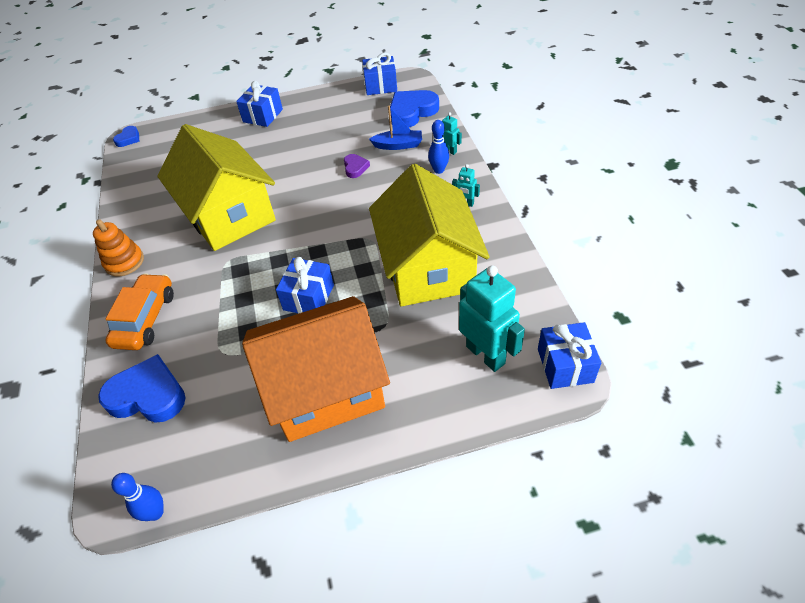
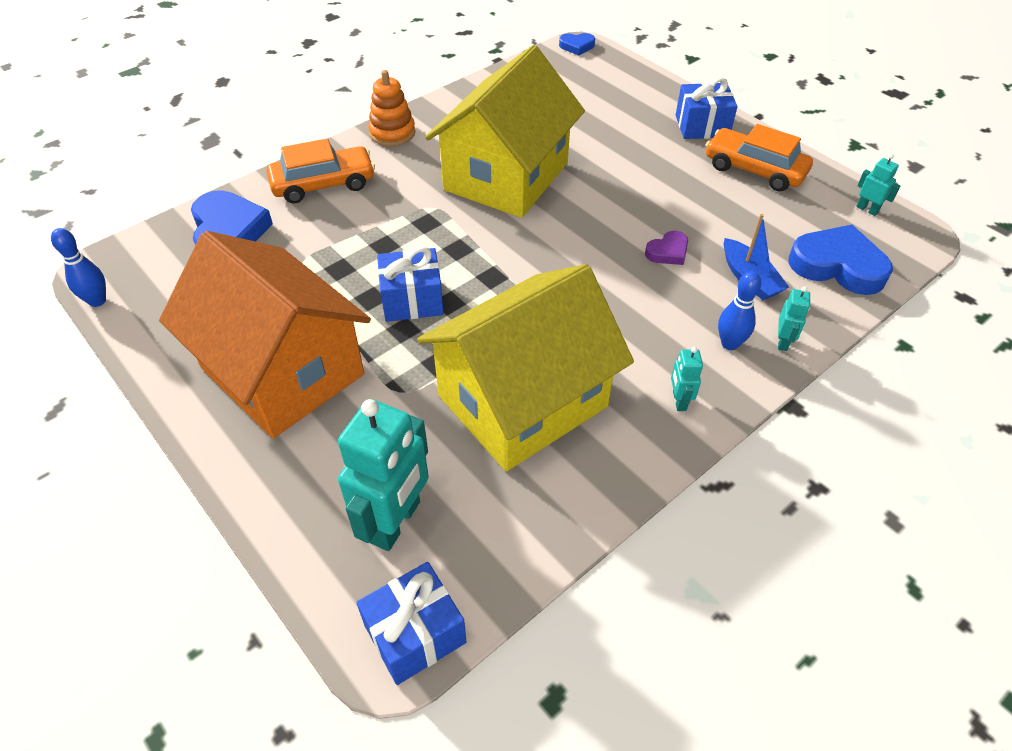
camera: 60 degrees right, 0 degrees up
(318, 111) = (754, 169): none -> orange car
(380, 86) = (867, 209): blue gift -> turquoise robot

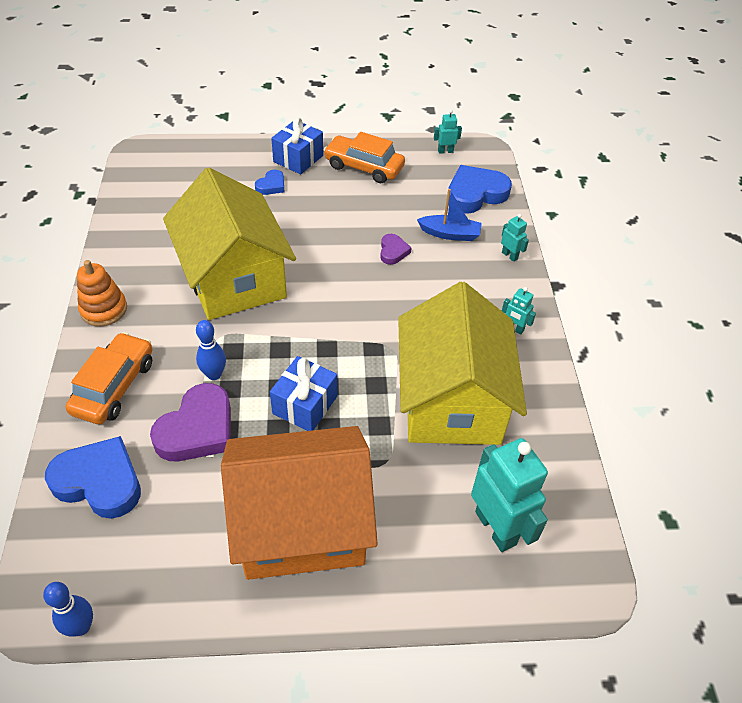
camera: 55 degrees left, 0 degrees up
(324, 252) = (197, 429): none -> purple heart
(415, 634) = (586, 565): blue gift -> none
(577, 46) = (137, 153): blue heart -> blue heart (271, 185)
(729, 344) = (491, 278): blue bowling pin -> blue bowling pin (214, 374)
(754, 169) = (364, 167): orange car -> orange car turned 45 degrees clockwise

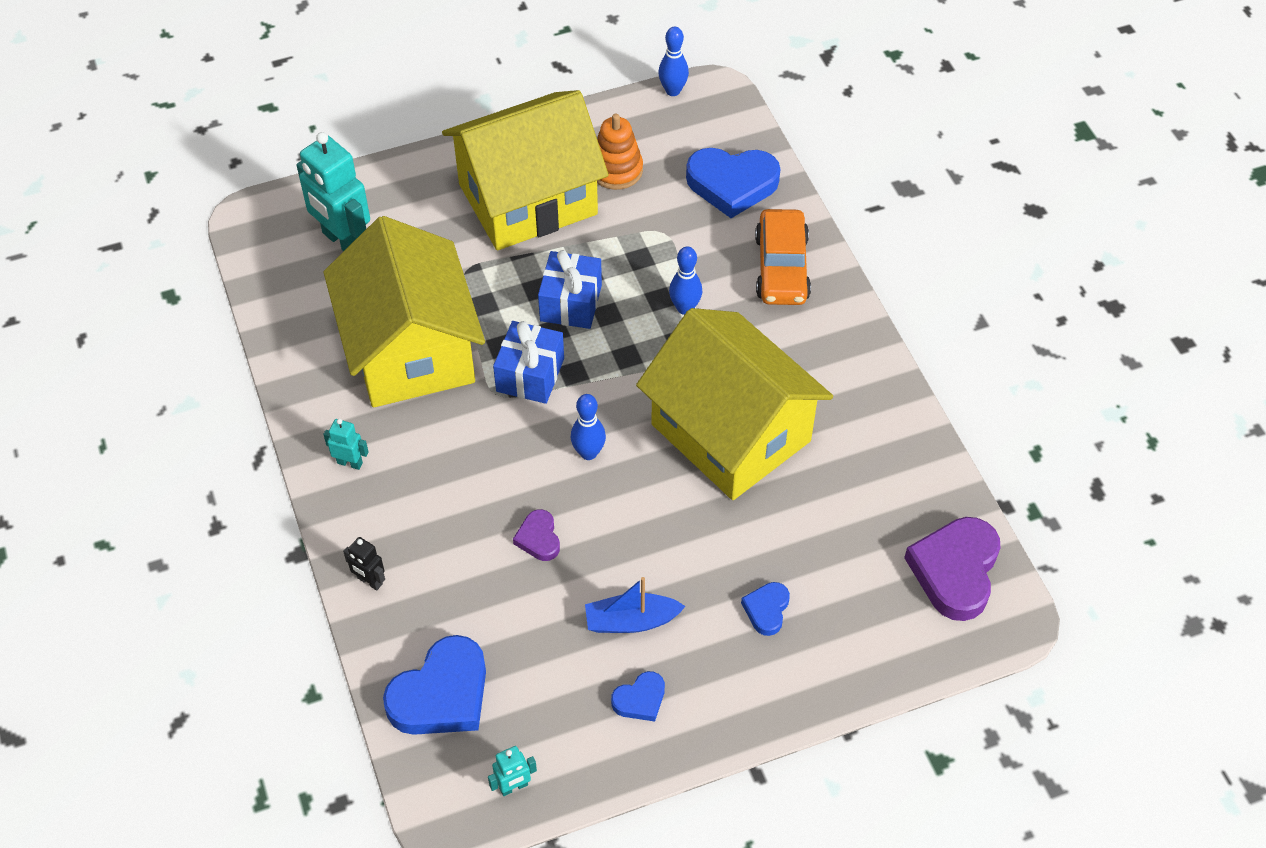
camera: 165 degrees right, 5 degrees up
(104, 309) = (858, 347): orange stacking toy -> orange stacking toy (616, 170)
(197, 429) = (669, 251): purple heart -> purple heart (955, 571)
(298, 158) = (754, 684): blue gift -> blue gift (530, 375)
(301, 524) = (528, 199): orange house -> yellow house
(339, 291) = (588, 453): none -> blue bowling pin
(364, 167) = (640, 699): orange car -> blue heart
(450, 234) = (465, 596): blue boat -> blue boat (631, 621)
(510, 255) = (369, 581): turquoise robot -> black robot

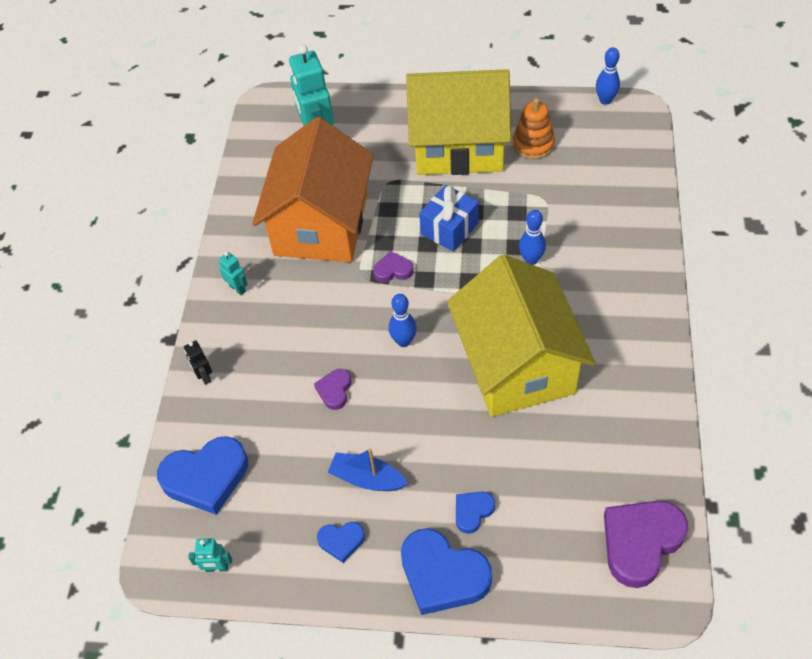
camera: 30 degrees right, 0 degrees up
(411, 350) = (321, 224): yellow house -> orange house
(530, 375) = (393, 270): blue gift -> purple heart
(732, 184) = (615, 180): blue heart -> blue heart (443, 575)
(781, 268) = (621, 254): orange car -> none

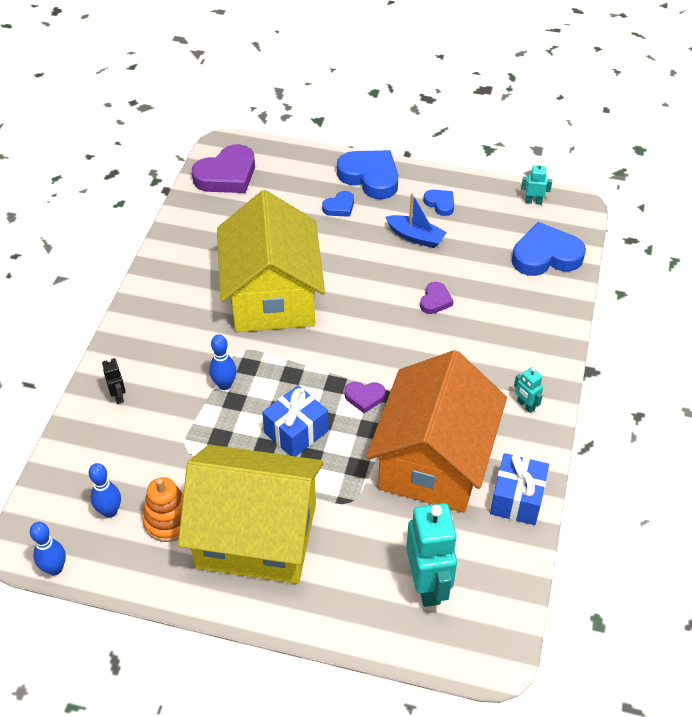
camera: 175 degrees left, 5 degrees down
(204, 376) = (554, 330): black robot -> black robot (118, 396)
(247, 206) = (517, 499): none -> blue gift
(341, 541) = (440, 204): blue heart -> blue heart turned 45 degrees clockwise
(403, 341) = (367, 330): blue bowling pin -> blue bowling pin (110, 511)

